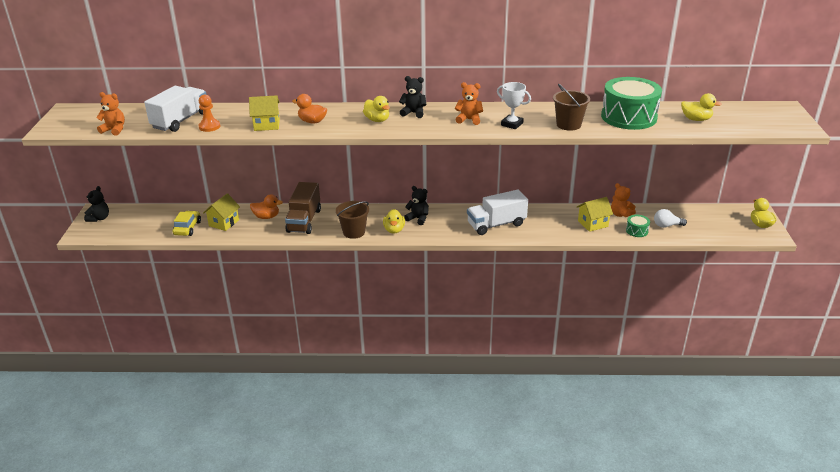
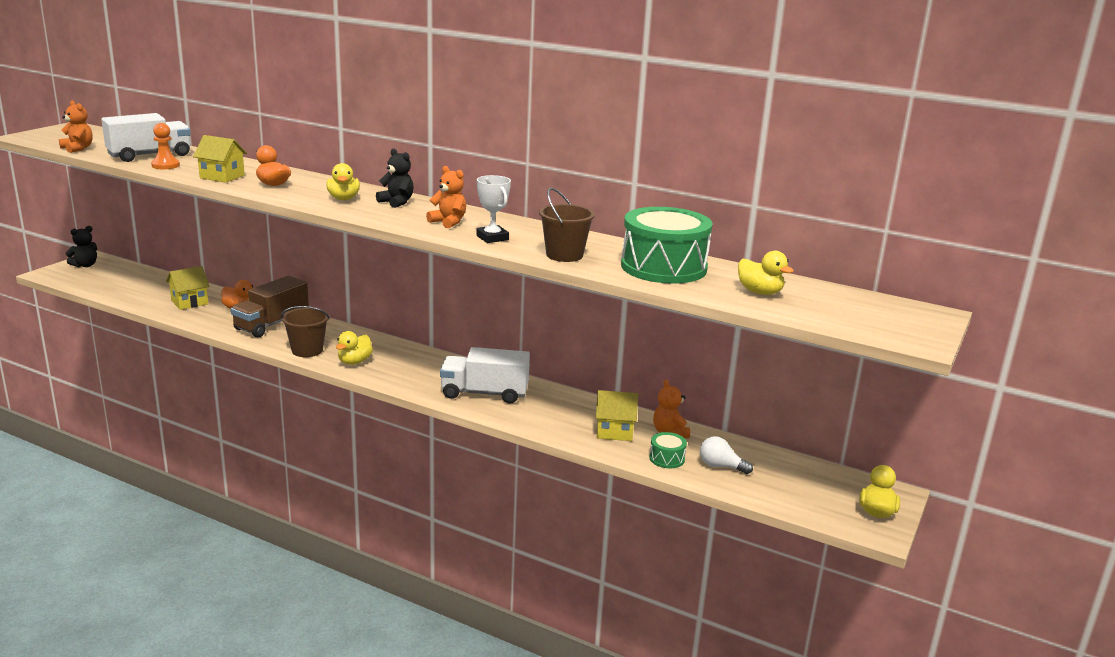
camera: 25 degrees right, 10 degrees down
(187, 228) = (148, 297): yellow car -> none
(418, 218) = (399, 359): black teddy bear -> none

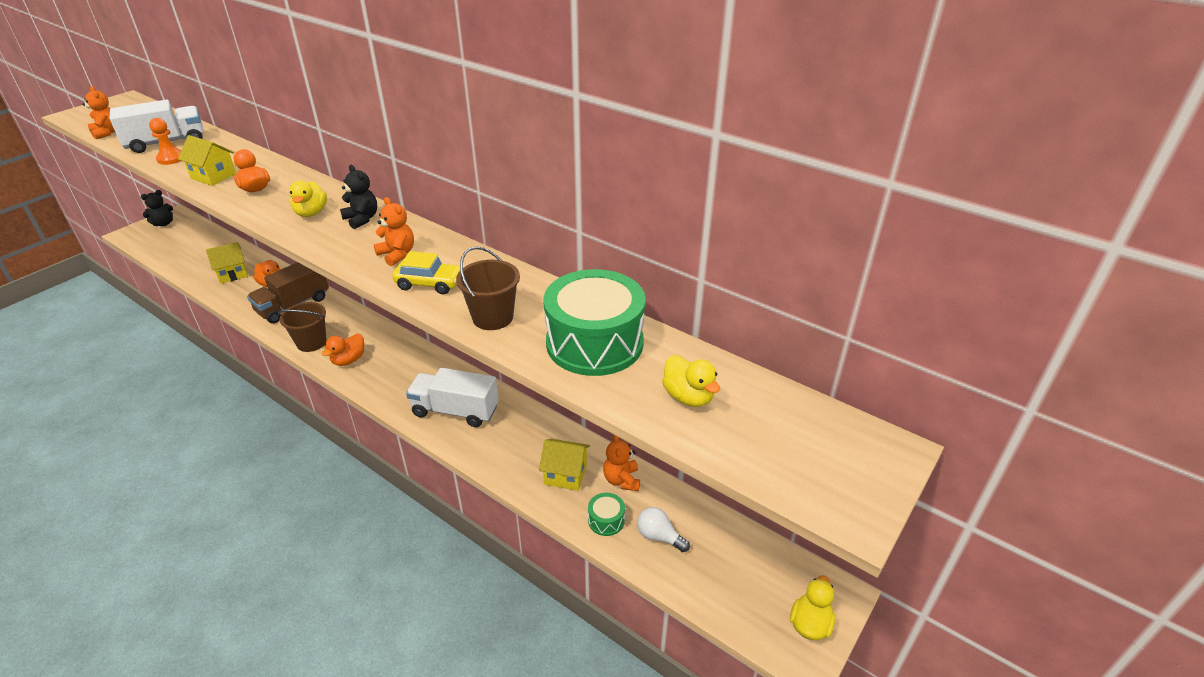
camera: 10 degrees right, 15 degrees up
(354, 362) = (349, 360): yellow duck -> orange duck
(492, 238) = (429, 283): white trophy -> yellow car

